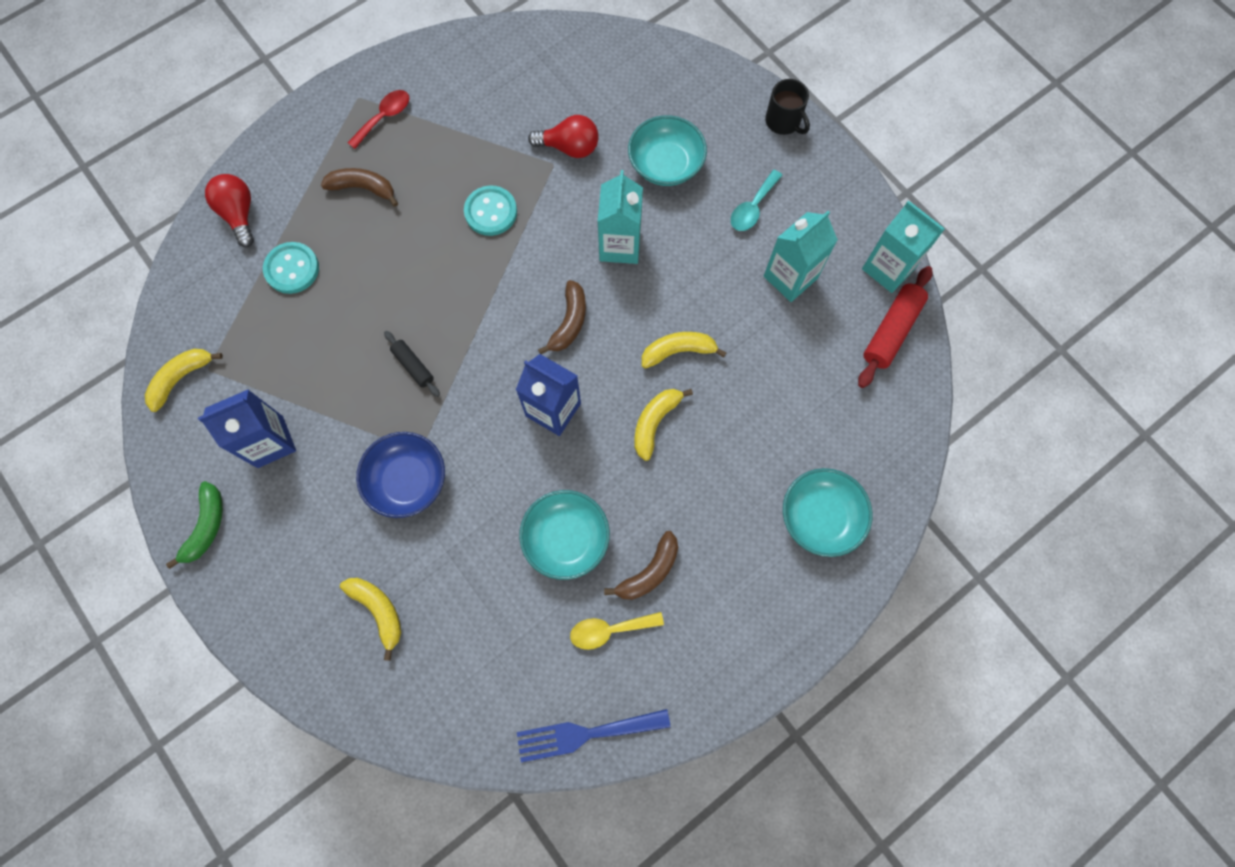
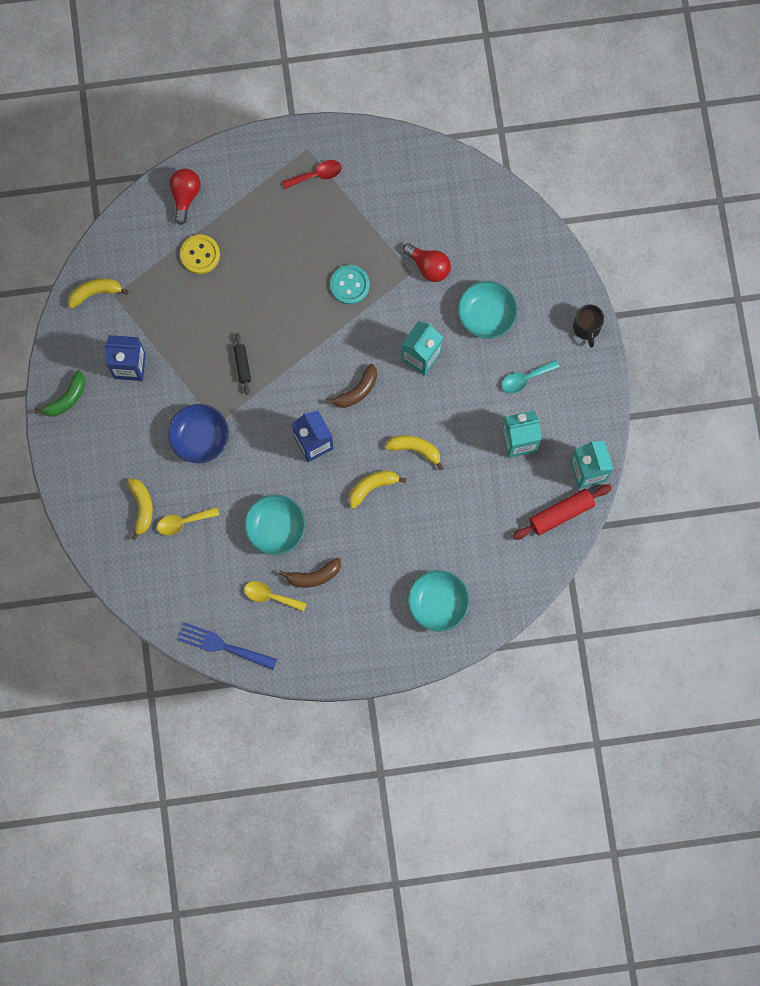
camera: 30 degrees right, 5 degrees up
(292, 269) = (200, 255): turquoise button -> yellow button
(363, 188) = (275, 221): brown banana -> none
(443, 599) = (183, 522): none -> yellow spoon

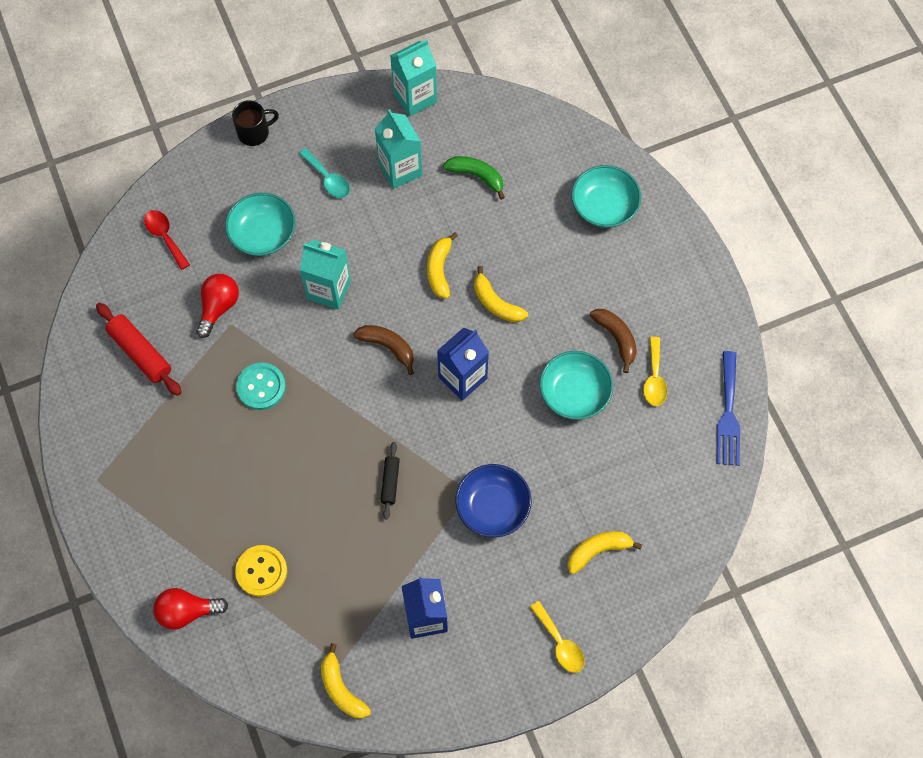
camera: 105 degrees left, 10 degrees down
(66, 398) = (489, 684): green banana -> green banana (476, 176)
(183, 522) = (600, 498): yellow spoon -> yellow spoon (560, 643)
(242, 365) = (390, 482): black rolling pin -> black rolling pin turned 60 degrees counterclockwise
(316, 175) = (128, 460): red spoon -> red spoon (165, 236)
(561, 513) = (469, 112): red rolling pin -> red rolling pin (141, 352)

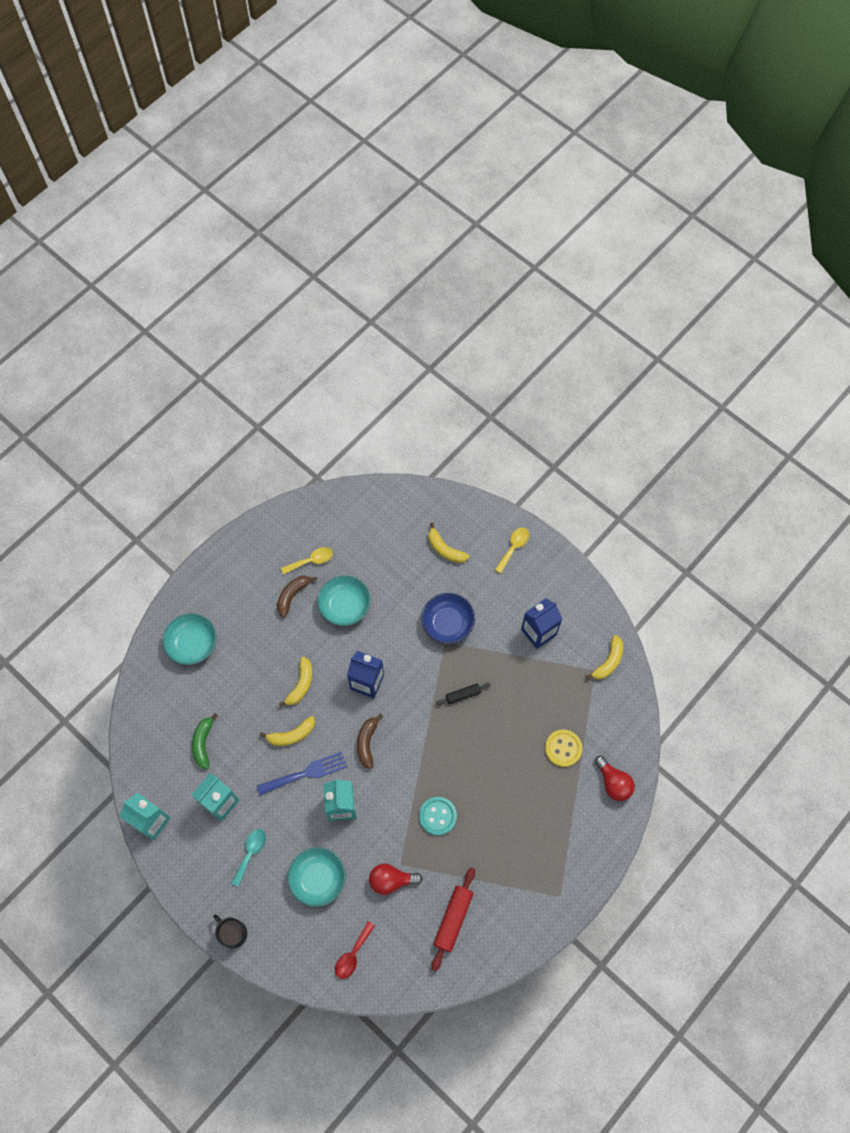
camera: 115 degrees left, 0 degrees up
(728, 414) = (316, 507): blue fork -> blue fork (306, 773)

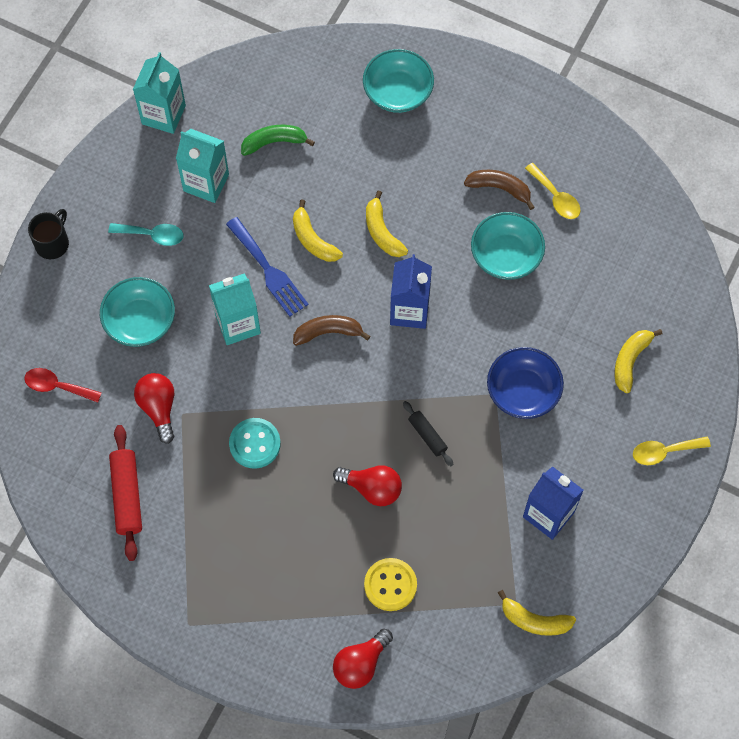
camera: 75 degrees right, 0 degrees up
(301, 684) = (382, 232): yellow banana -> yellow banana turned 60 degrees clockwise
(453, 919) = (127, 495): red rolling pin -> red rolling pin turned 75 degrees clockwise
(491, 742) = (372, 488): none -> red light bulb
(513, 547) = (664, 451): yellow spoon -> yellow spoon turned 150 degrees clockwise

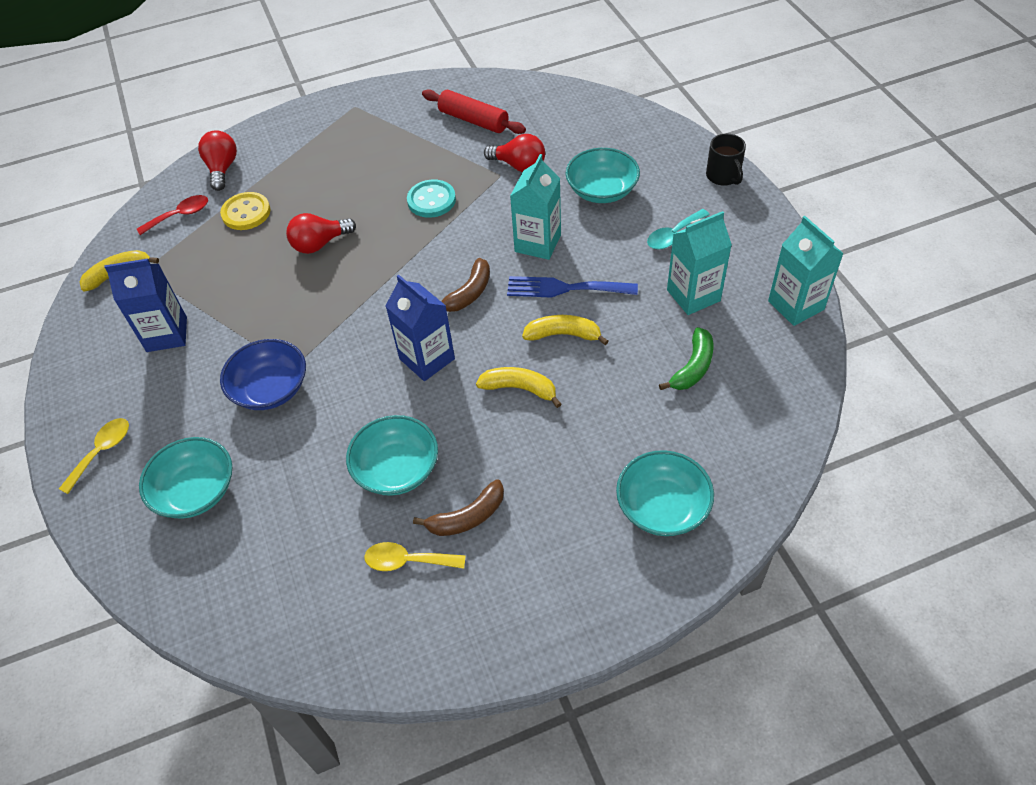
camera: 135 degrees right, 15 degrees down
(57, 386) = (595, 125): red spoon -> red spoon (180, 215)
(427, 435) = (315, 301): black rolling pin -> none
(630, 361) = (196, 491): yellow banana -> turquoise bowl

